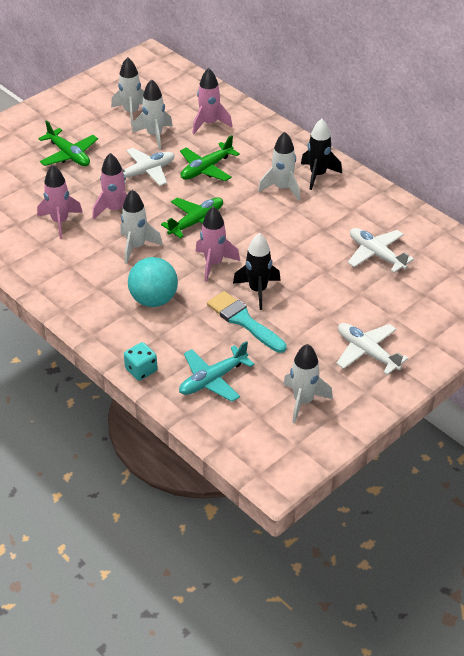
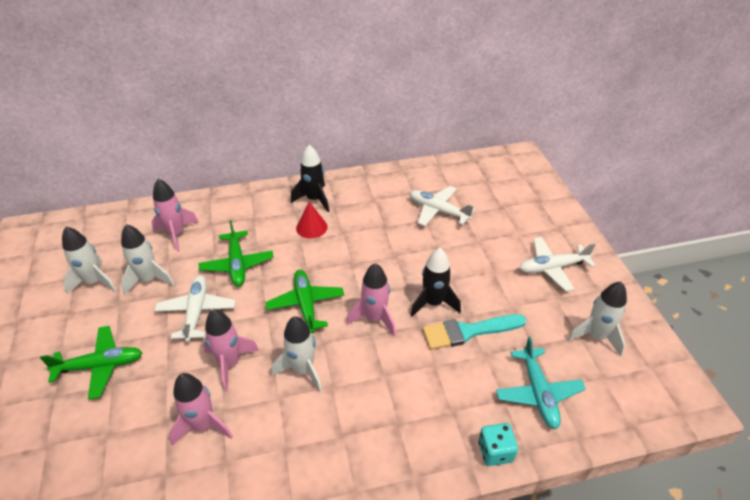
camera: 60 degrees left, 0 degrees up
(154, 300) = (394, 391): turquoise ball -> none
(282, 188) = (311, 227): white rocket -> red cone
(376, 254) = (438, 211): white plane -> white plane turned 45 degrees clockwise

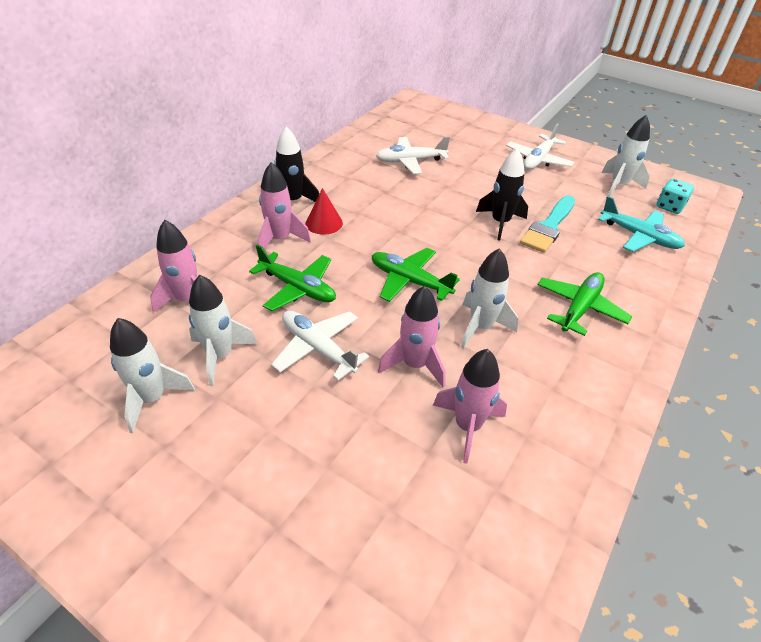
camera: 45 degrees left, 0 degrees up
(100, 366) = (288, 462): green plane -> green plane (580, 308)
(374, 318) = (476, 257): pink rocket -> pink rocket (280, 239)
(495, 451) = (669, 286): turquoise dice -> turquoise dice (669, 206)

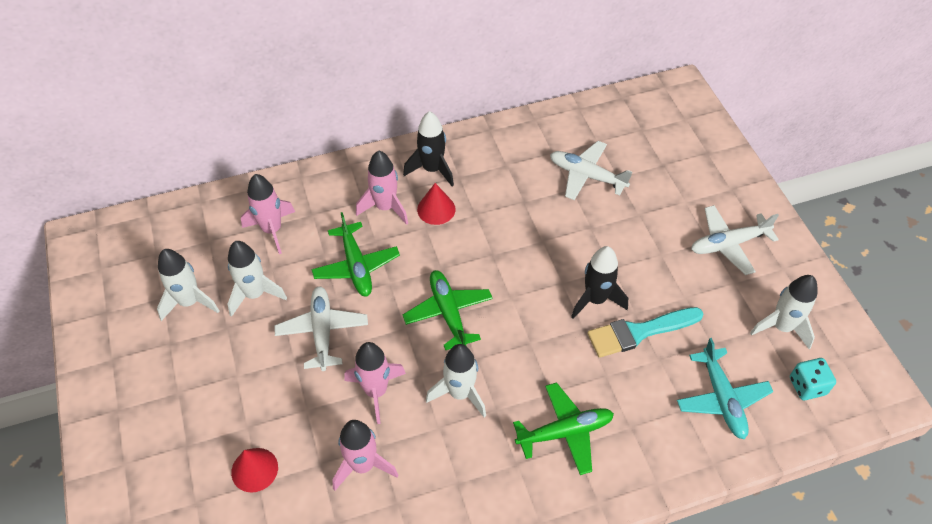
camera: 40 degrees right, 10 degrees up
(373, 499) = (254, 469): none -> red cone

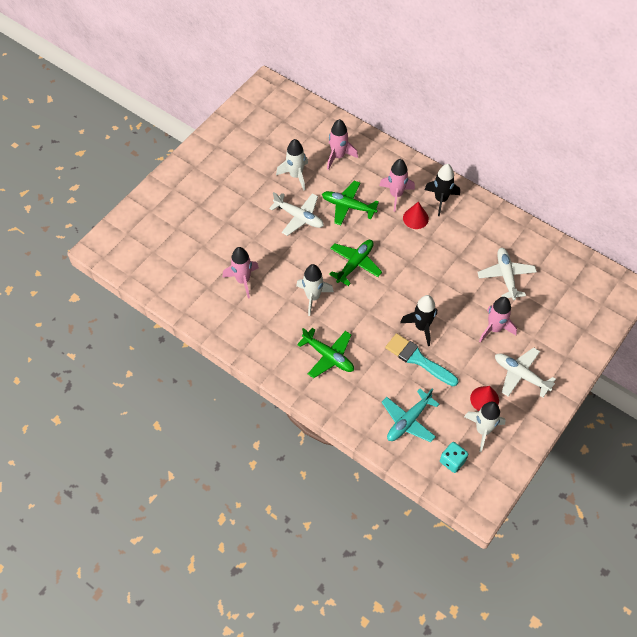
camera: 55 degrees right, 5 degrees up
(190, 302) = (269, 153): white rocket -> none
(254, 469) = (208, 239): red cone -> red cone (484, 399)
(322, 331) = (299, 217): white plane -> white plane turned 75 degrees clockwise
(356, 266) = (348, 206): green plane -> green plane turned 75 degrees clockwise
(376, 391) = (285, 261): pink rocket -> pink rocket (494, 329)

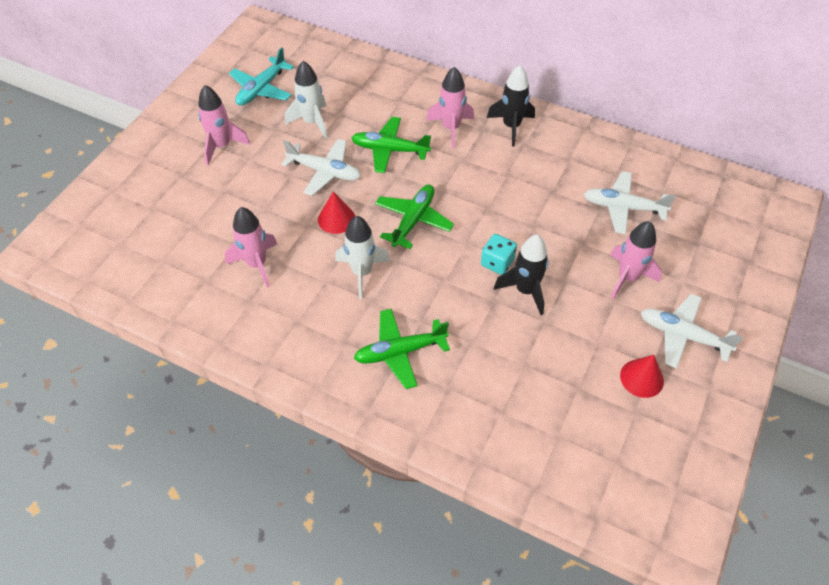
camera: 10 degrees left, 5 degrees down
(328, 356) = (399, 352): green plane -> green plane turned 135 degrees clockwise
(338, 156) = (365, 93): pink rocket -> pink rocket (222, 146)
(408, 421) = (538, 429): turquoise plane -> turquoise plane (261, 89)
(415, 218) = (483, 153): red cone -> red cone (336, 219)
(418, 359) = (531, 336): turquoise brush -> none
(452, 461) = (620, 480): turquoise dice -> turquoise dice (497, 262)
(483, 430) = (652, 424): white rocket -> none
(506, 276) = (623, 207): white plane -> white plane turned 60 degrees counterclockwise

